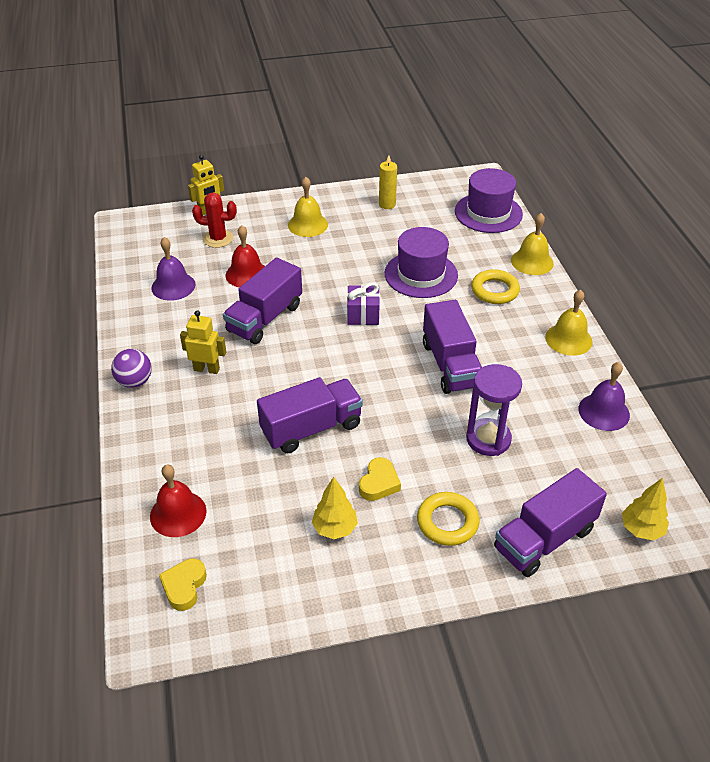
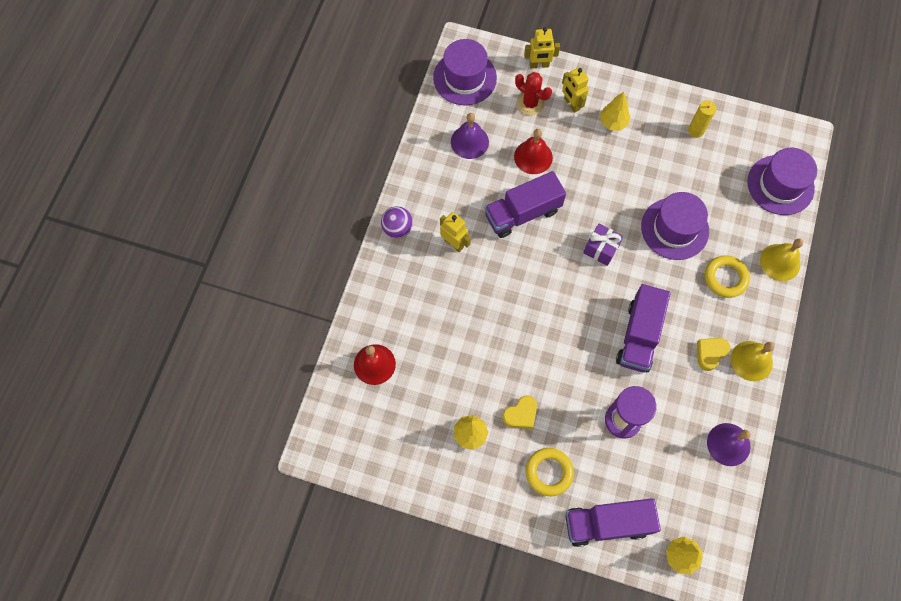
camera: 30 degrees right, 25 degrees up
(139, 243) = (465, 78): none -> purple hat
(184, 586) = (352, 424): yellow heart -> yellow heart (710, 353)
(259, 226) = (571, 104): none -> yellow robot
(308, 224) = (613, 122): yellow bell -> yellow tree
(311, 428) = (500, 340): purple truck -> none

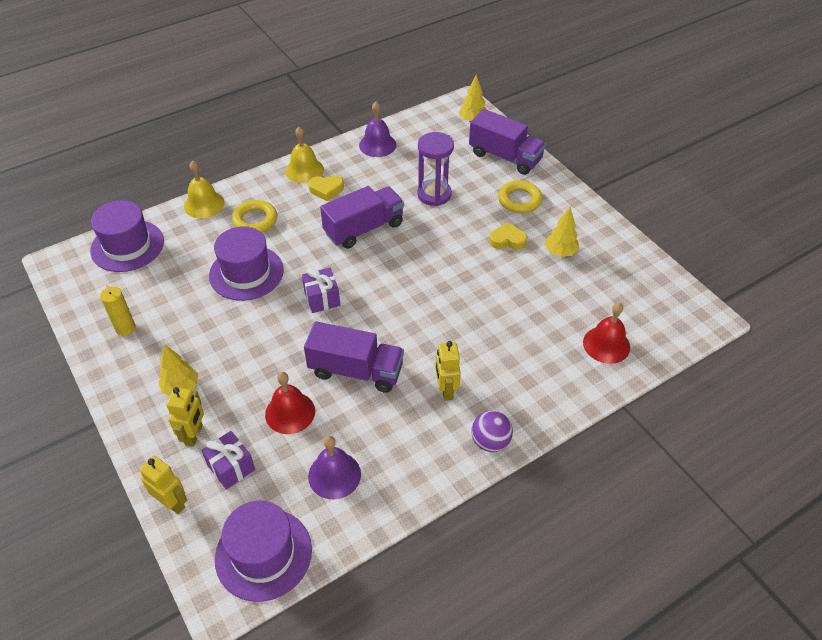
camera: 140 degrees left, 20 degrees down
(530, 103) = (231, 467): red cactus -> purple gift

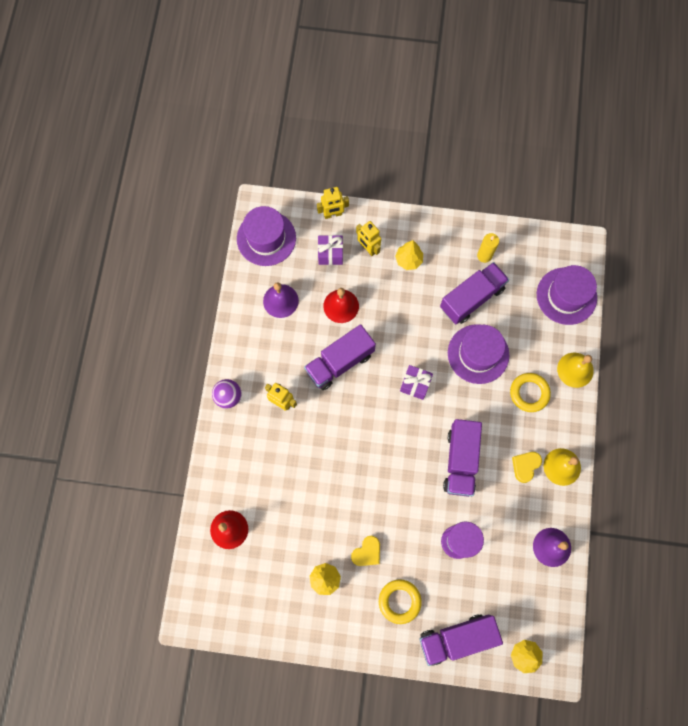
camera: 130 degrees right, 25 degrees up
(187, 310) = (471, 298): none -> purple truck

